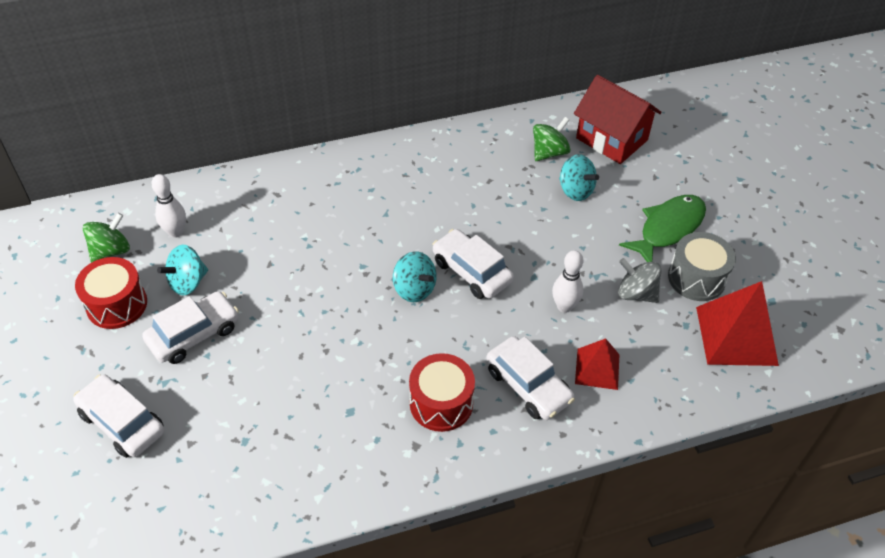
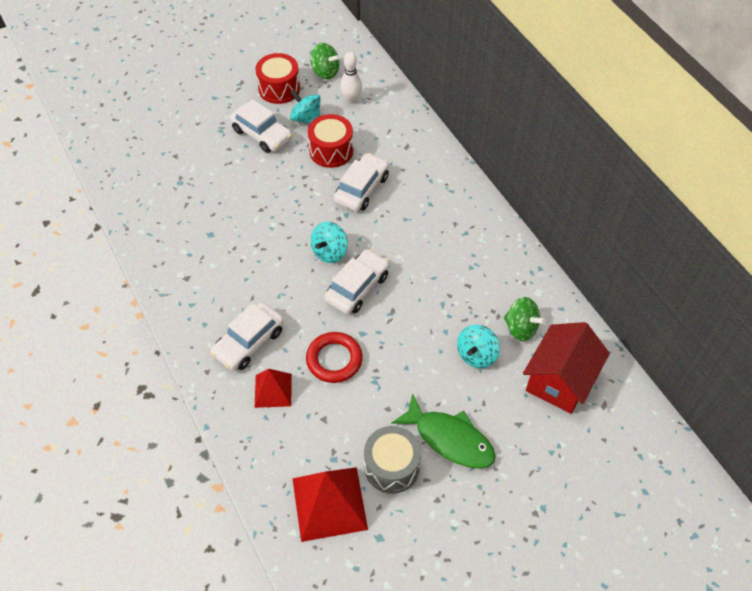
camera: 80 degrees right, 5 degrees up
(122, 422) = (186, 119): white car -> white car (361, 188)
(441, 403) = (224, 287): red drum -> red drum (331, 151)
(564, 306) = (334, 359): white bowling pin -> red ring
(636, 293) = (361, 415): grey spinning top -> none

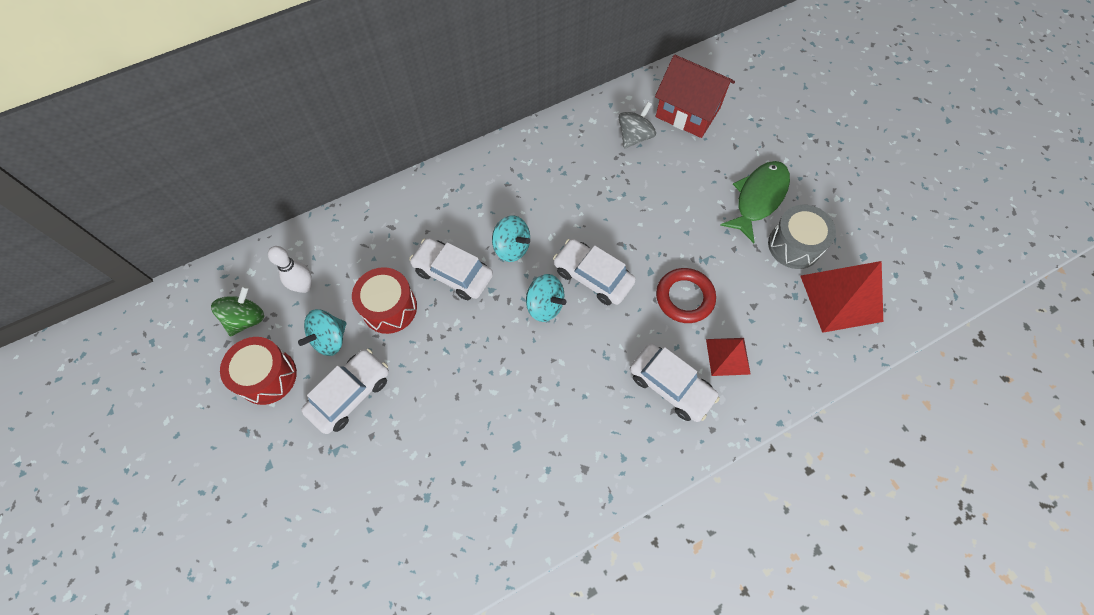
camera: 90 degrees left, 10 degrees up
(476, 355) = (667, 173): turquoise spinning top -> turquoise spinning top (512, 247)
(521, 328) = (634, 136): green spinning top -> grey spinning top

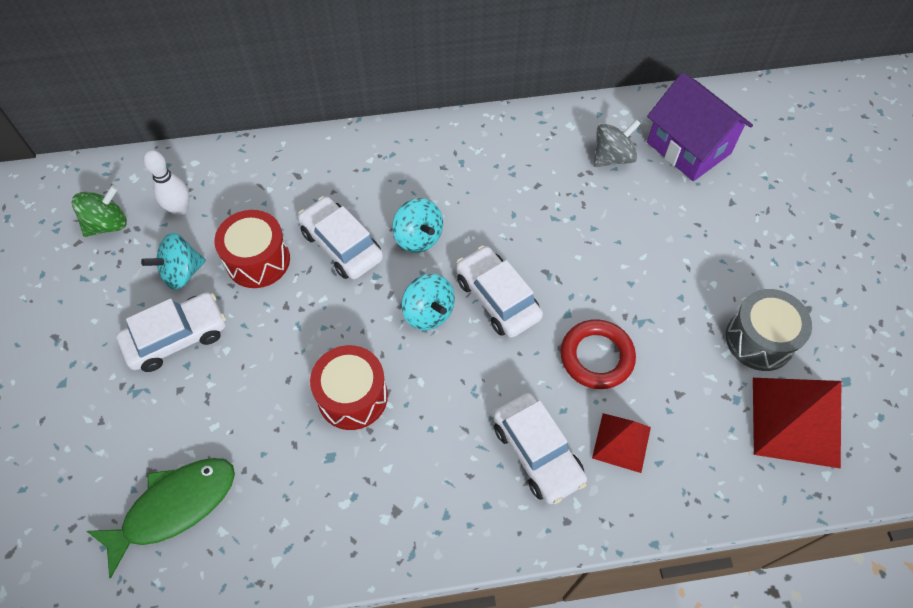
camera: 20 degrees right, 5 degrees down
(267, 376) = (102, 290): red drum -> red drum (352, 396)
(687, 112) = (688, 148): red house -> purple house
(758, 198) = (736, 271): green fish -> green fish (174, 507)

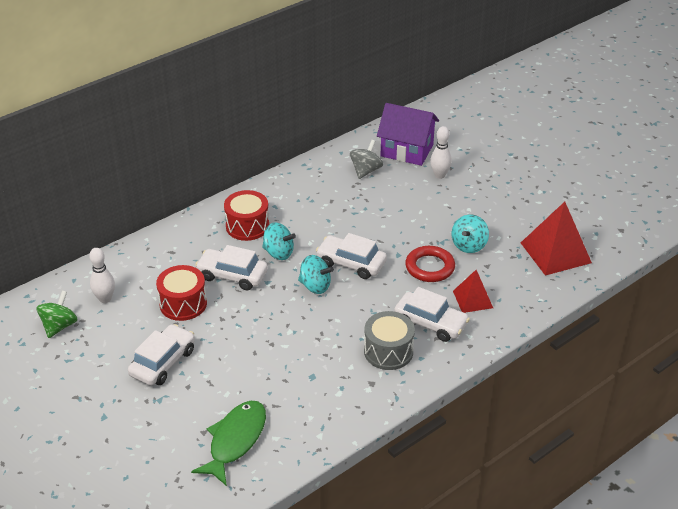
camera: 30 degrees left, 20 degrees down
(182, 273) = (136, 330): turquoise spinning top -> turquoise spinning top (469, 245)
(352, 396) = (302, 343): red drum -> red drum (247, 226)
(708, 208) = (439, 175): none -> white bowling pin
(759, 340) = (511, 224): grey drum -> grey drum (388, 351)

